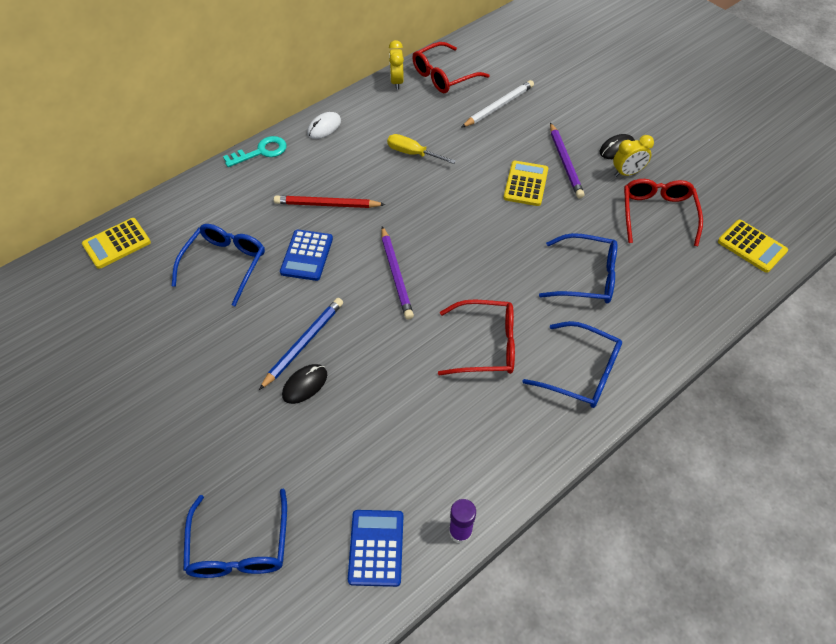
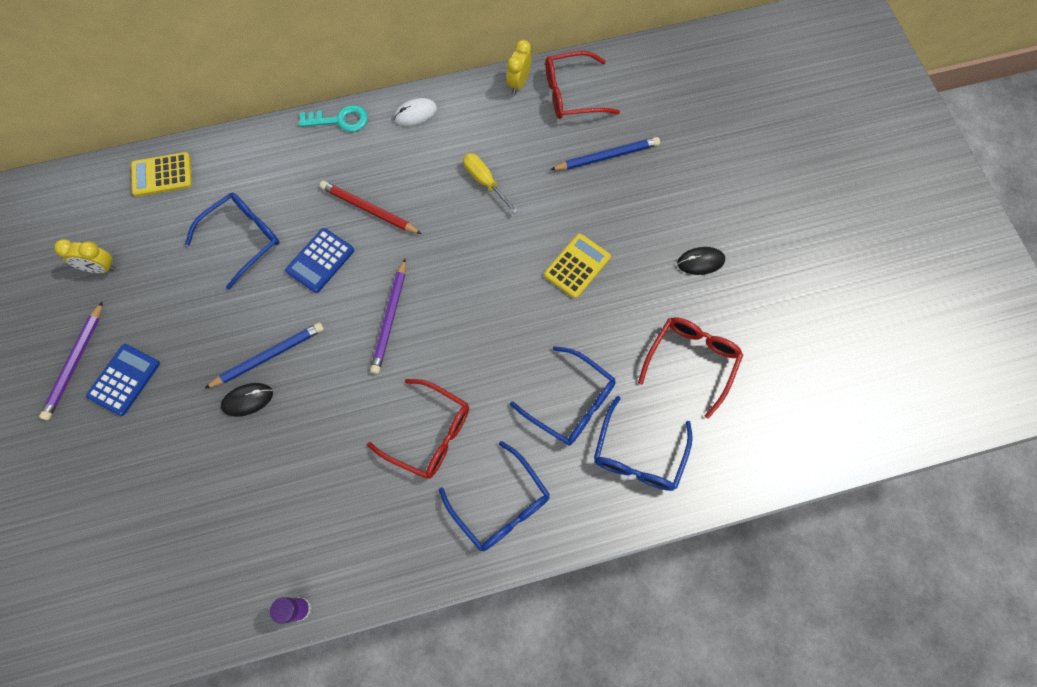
camera: 25 degrees right, 15 degrees up
(239, 546) = (117, 530): blue glasses -> blue glasses (638, 454)
(376, 548) = (223, 588): blue calculator -> blue calculator (124, 379)
(498, 106) = (607, 156): white pencil -> blue pencil
(565, 162) = (634, 257): purple pencil -> purple pencil (75, 363)
(627, 173) = (692, 297): yellow clock -> yellow clock (101, 268)
(752, 246) = (767, 443): yellow calculator -> none

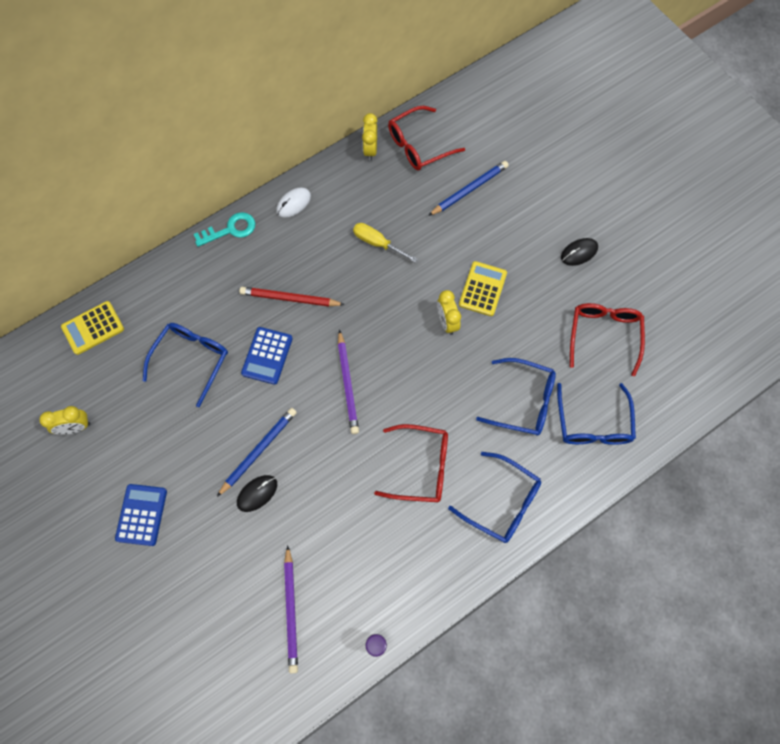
camera: 20 degrees left, 0 degrees up
(75, 363) = (91, 516): purple pencil -> purple pencil (291, 611)
(523, 289) = (447, 322): none -> yellow clock

